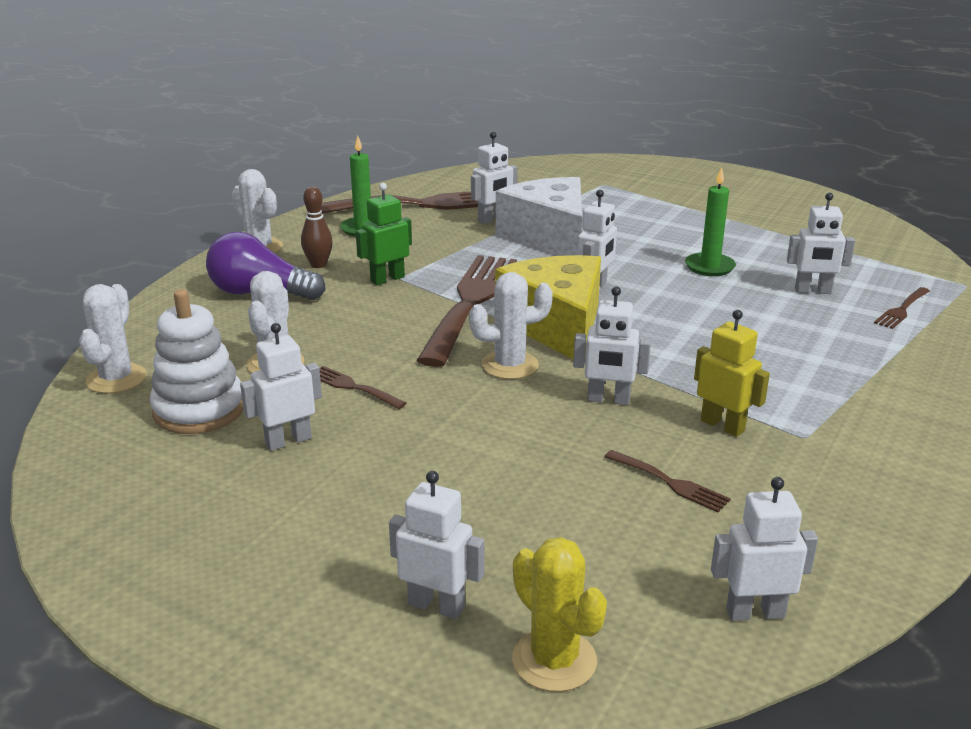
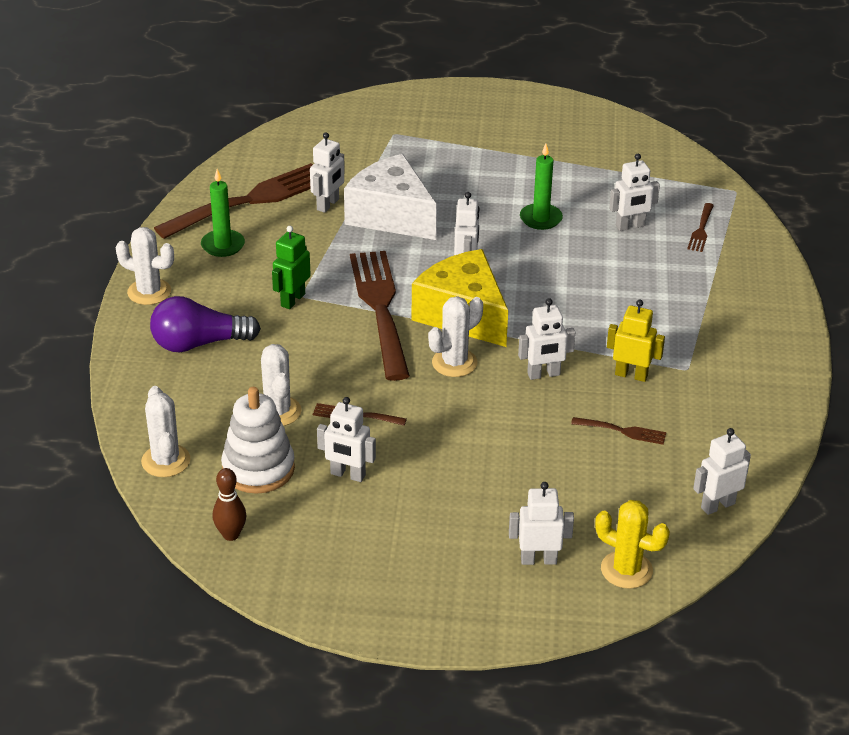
camera: 25 degrees left, 10 degrees up
(288, 441) = (347, 475): white robot -> white robot turned 105 degrees counterclockwise
(318, 265) = (220, 299): brown bowling pin -> brown bowling pin (231, 535)

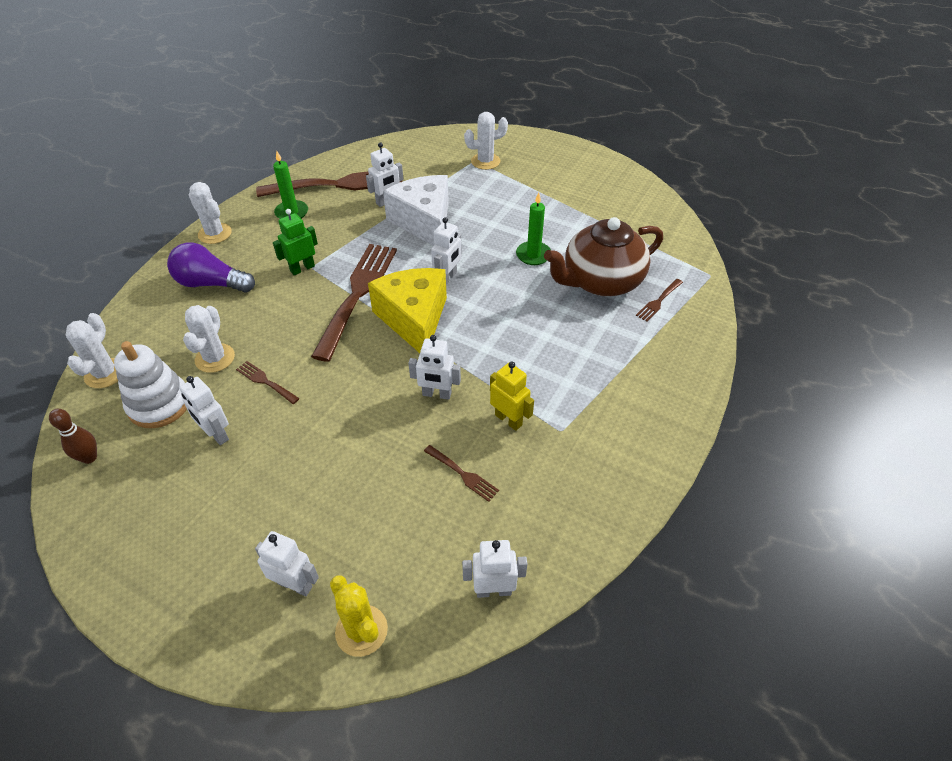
camera: 25 degrees right, 10 degrees up
(454, 363) = (375, 359): white cactus -> white cactus (485, 161)
(630, 226) = (600, 281): white robot -> brown teapot

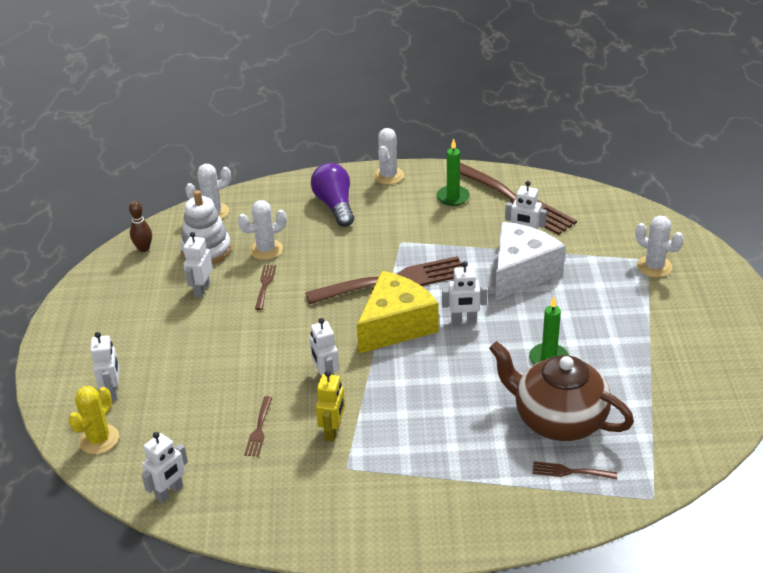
camera: 60 degrees right, 10 degrees down
(302, 268) = (394, 238): green robot -> none
(493, 590) = (169, 492): white robot -> white robot turned 75 degrees clockwise

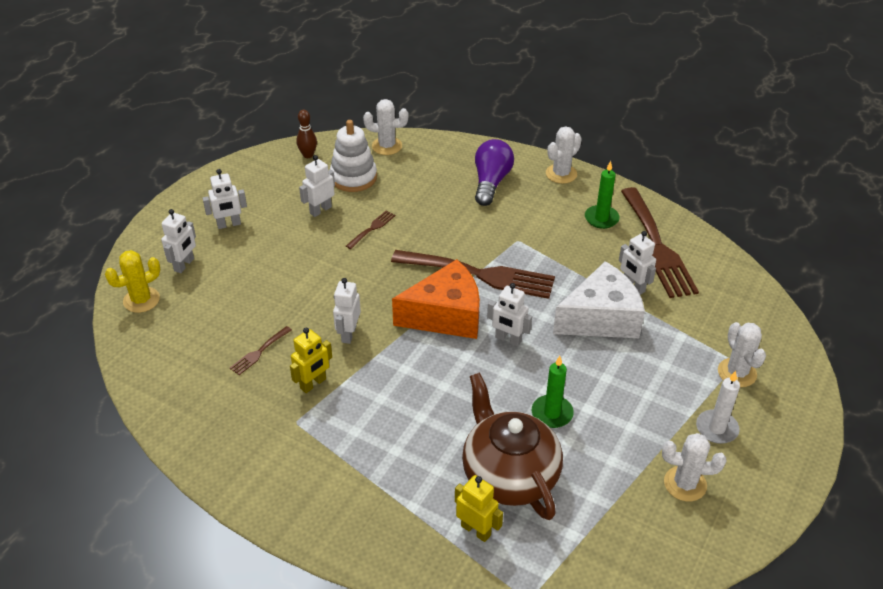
camera: 30 degrees right, 5 degrees up
(169, 492) = (151, 370): white robot -> white robot (229, 224)
(266, 250) = (400, 198): white cactus -> white cactus (685, 484)
(395, 325) = (445, 315): yellow cheese -> orange cheese
(570, 472) = (476, 530): brown fork -> yellow robot
(675, 312) = (716, 428): none -> white candle

